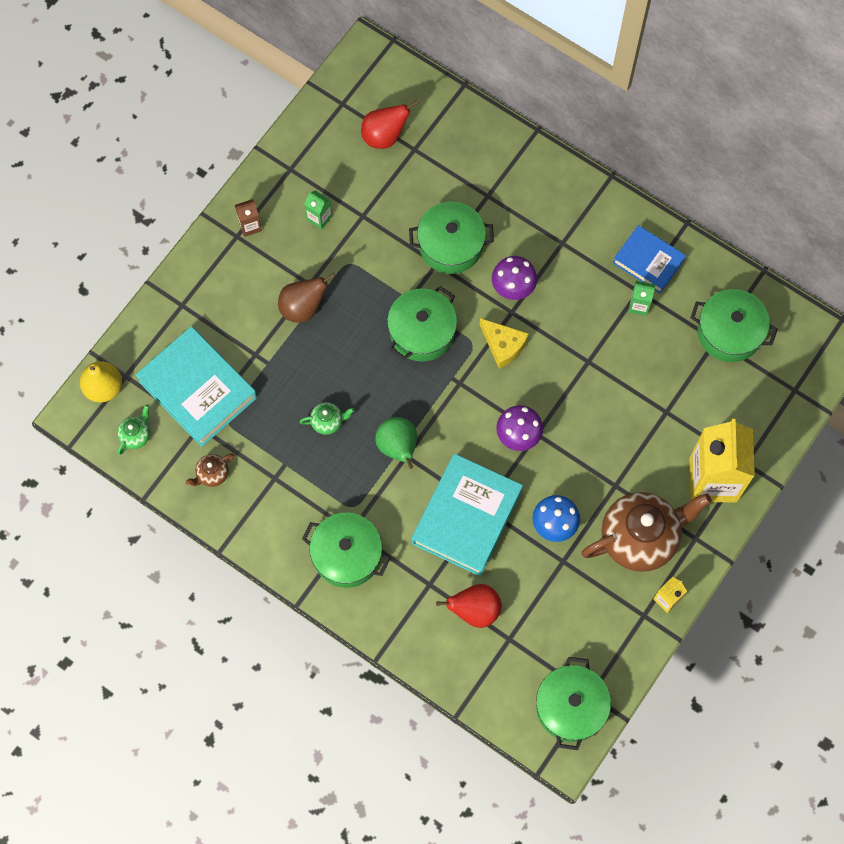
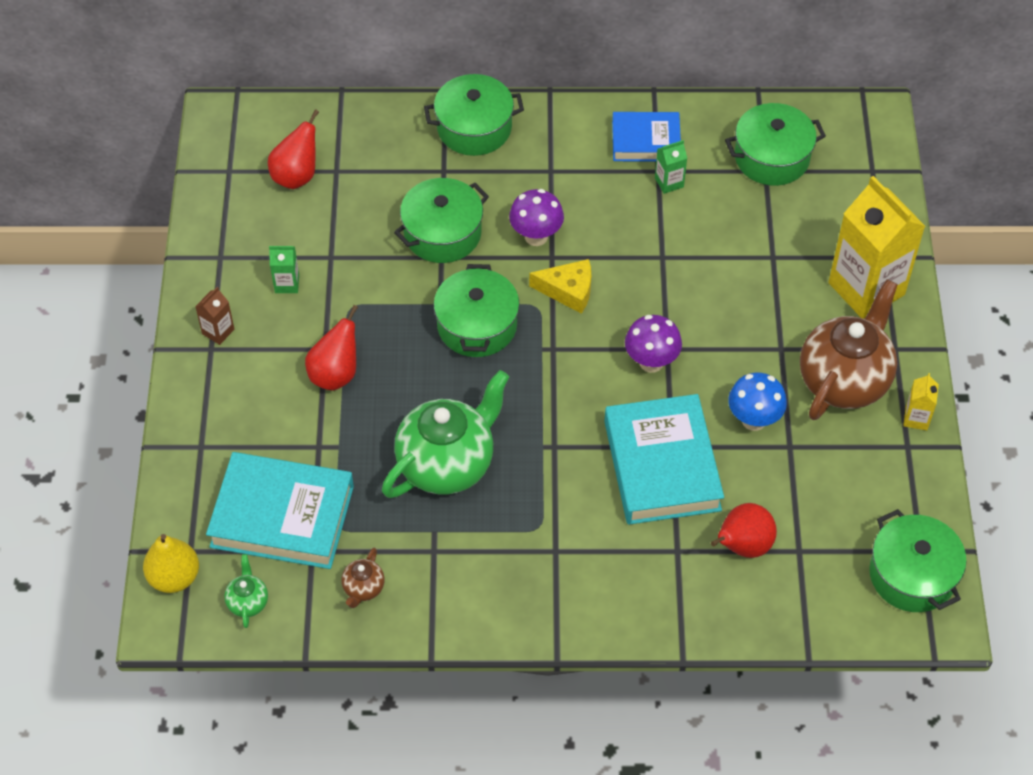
camera: 35 degrees left, 15 degrees down
(303, 307) = (335, 374): brown pear -> red pear
(327, 422) = (447, 464): green teapot -> green teapot, size x2.37
(347, 555) = (570, 576): green pot -> green pot (474, 128)
(398, 447) = (539, 443): green pear -> none

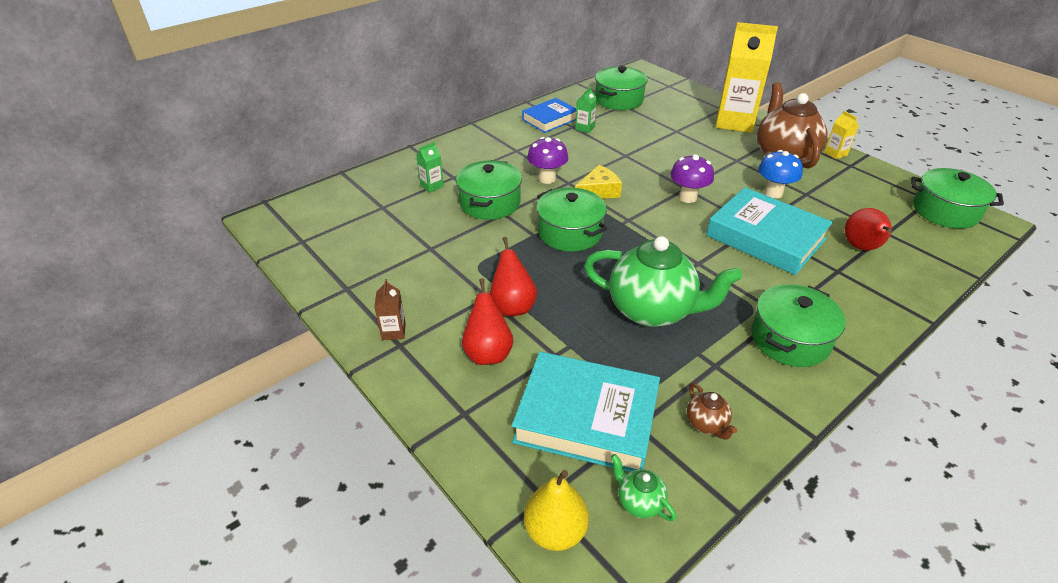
camera: 40 degrees left, 15 degrees down
(282, 516) = (586, 418): turquoise book -> turquoise book turned 45 degrees clockwise
(287, 284) = (416, 277): green carton -> green carton (432, 186)
(296, 176) = (356, 221): red pear -> red pear (488, 353)
(447, 464) = (652, 311): green teapot -> green teapot turned 105 degrees clockwise
(474, 128) = (448, 153): green pot -> green pot (790, 339)

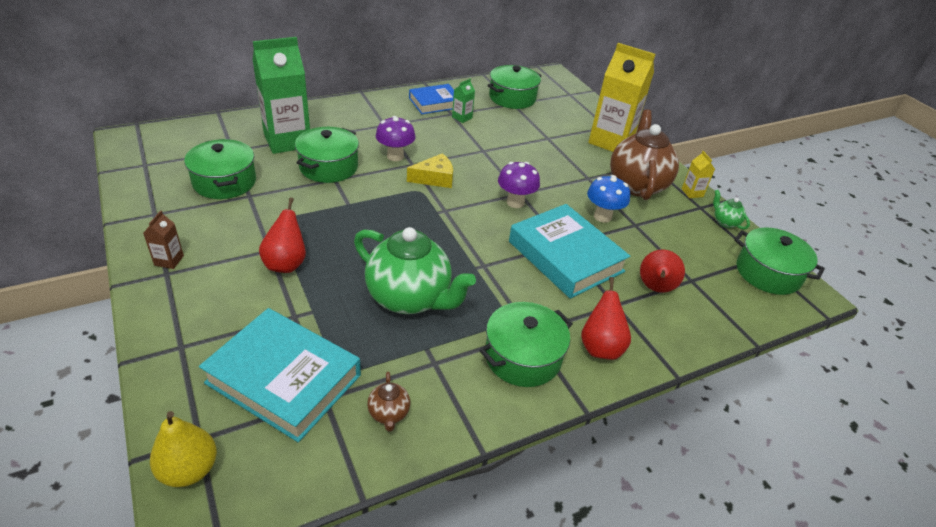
camera: 10 degrees right, 0 degrees up
(432, 186) = (287, 141): green carton -> green carton, size x2.39
(488, 353) = (236, 299): red pear -> red pear (600, 347)
(570, 232) = (382, 210): green pot -> green pot (224, 182)
(639, 502) = (279, 466): green teapot -> green teapot (725, 222)

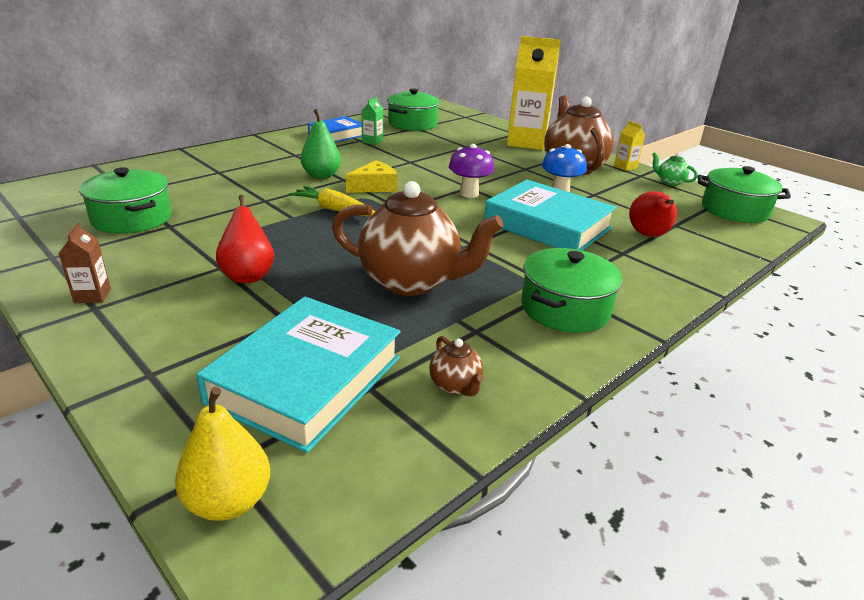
camera: 15 degrees left, 10 degrees down
(284, 379) = (306, 379): turquoise book -> turquoise book turned 75 degrees counterclockwise
(287, 141) = (191, 178): green carton -> none
(328, 167) = (252, 192): green pot -> none
(387, 201) = (334, 210): none -> yellow carrot
(395, 156) = (321, 176): purple mushroom -> green pear
(410, 298) = (411, 282): green teapot -> brown teapot
(600, 347) = (634, 287): red pear -> none

